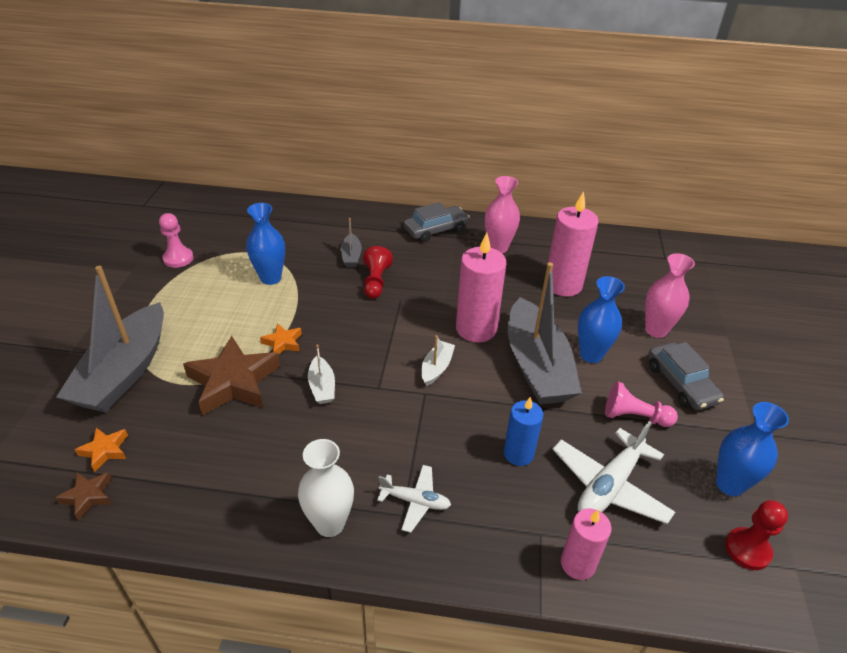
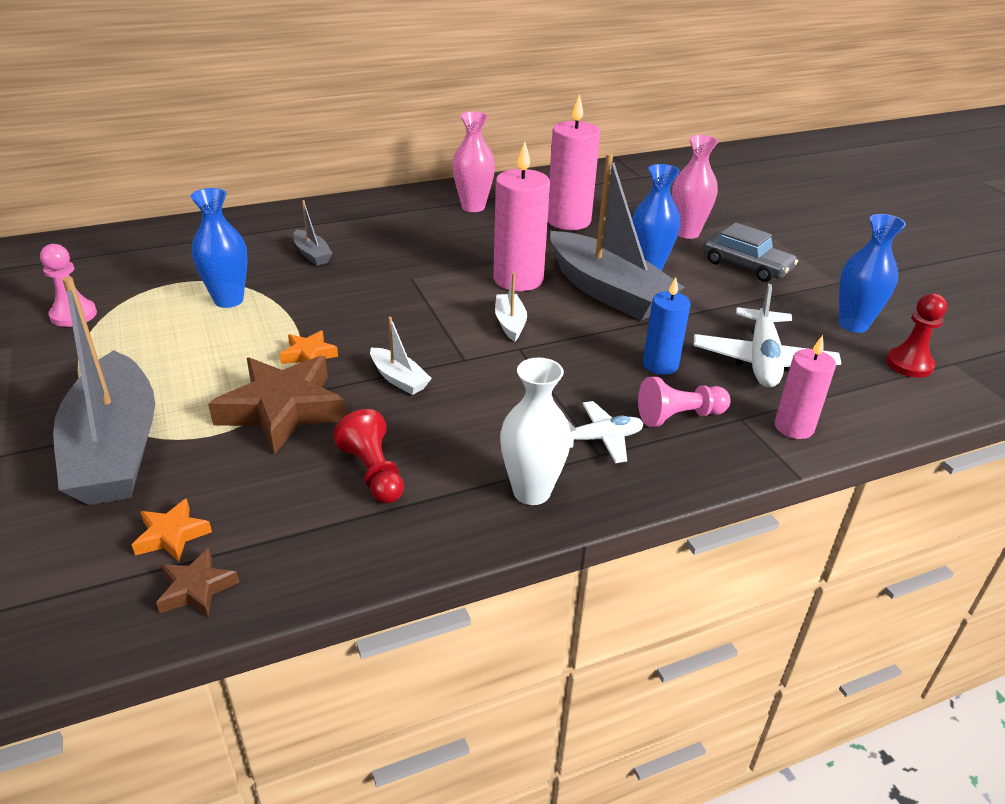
camera: 30 degrees left, 5 degrees down
(376, 282) = (366, 269): red pawn -> red pawn (373, 472)
(436, 230) = (389, 208): grey car -> none
(634, 416) = (732, 302): pink pawn -> pink pawn (679, 417)

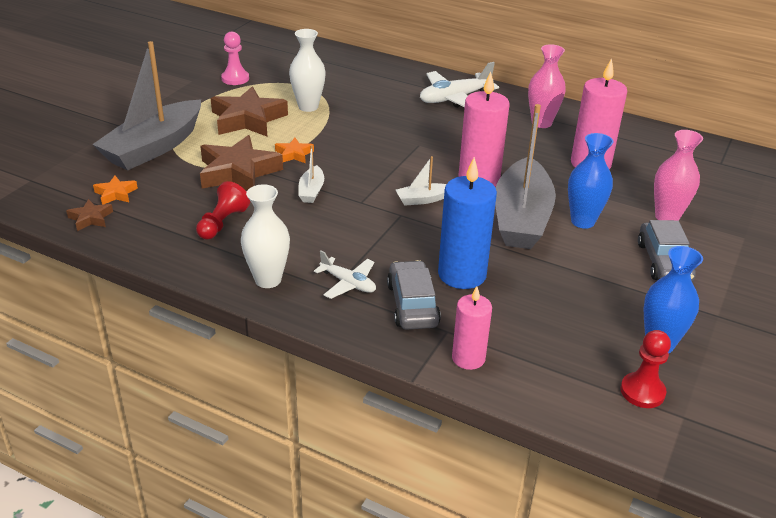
camera: 50 degrees right, 0 degrees up
(181, 349) = (248, 119): none -> brown star
(228, 300) = (308, 107): blue vase -> white vase
(312, 254) = (391, 104): grey boat -> none
(510, 323) = (422, 199): white boat -> white boat turned 150 degrees counterclockwise
(660, 365) = (462, 274): blue candle -> blue candle, size x1.63
(679, 417) = (412, 304): pink pawn -> grey car
(762, 360) = (535, 316): white plane -> white plane (454, 99)

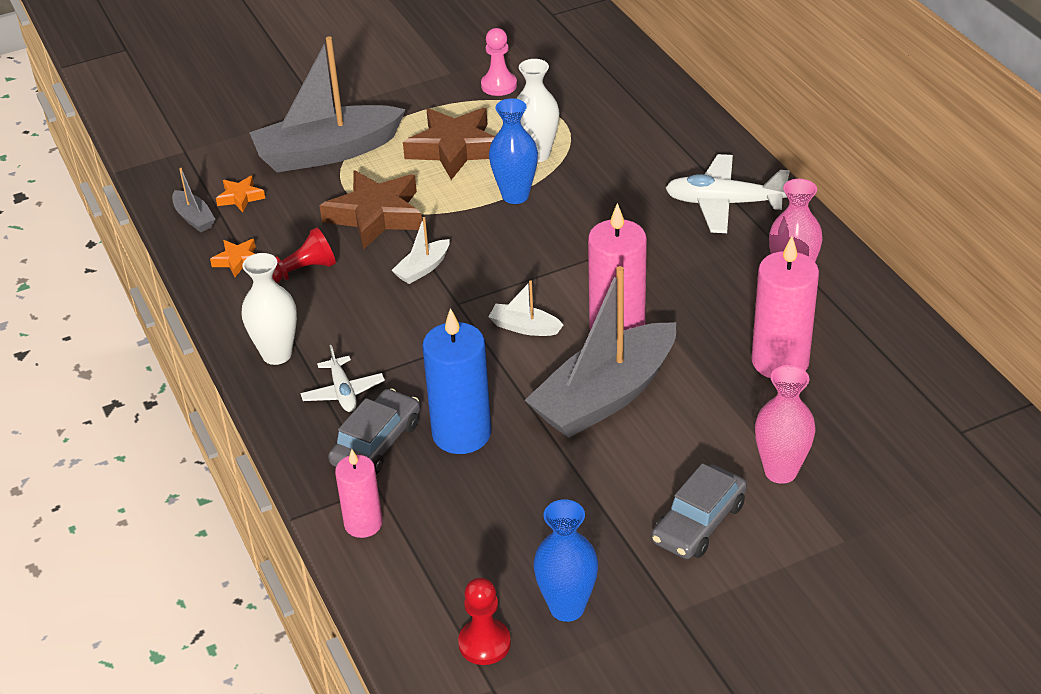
camera: 40 degrees right, 5 degrees up
(91, 218) = (194, 218): brown star -> grey boat
(294, 154) = (454, 214): orange star -> orange star (237, 260)
(582, 221) = (670, 431): blue vase -> blue vase (515, 195)

